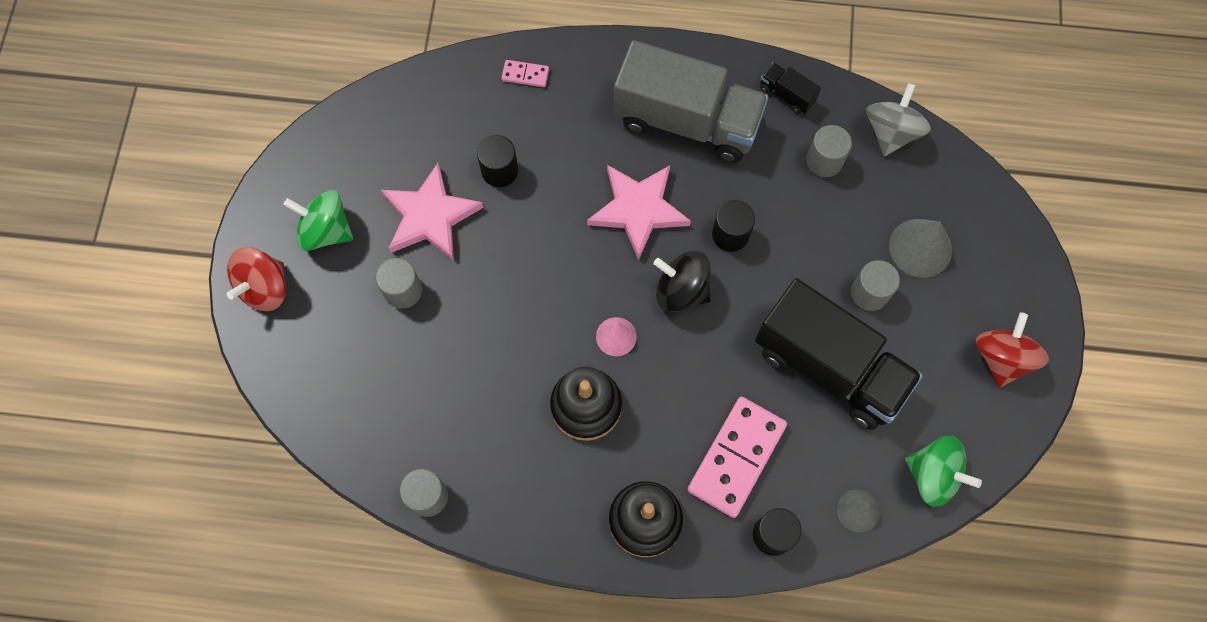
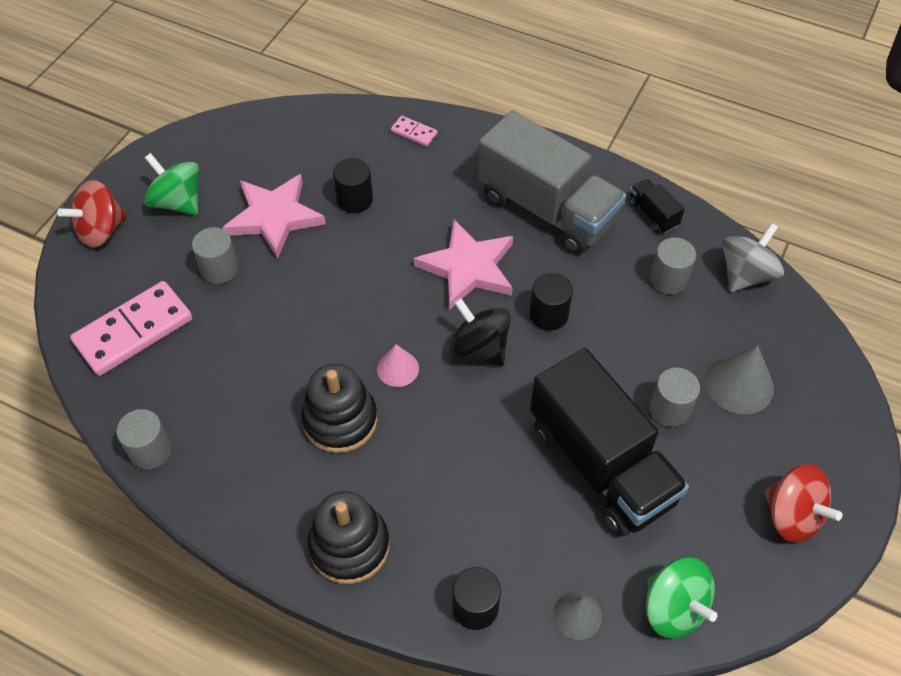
camera: 20 degrees right, 15 degrees down
(736, 457) = (469, 518): pink domino -> pink domino (133, 331)
(1001, 358) = (792, 516): red spinning top -> red spinning top turned 105 degrees clockwise

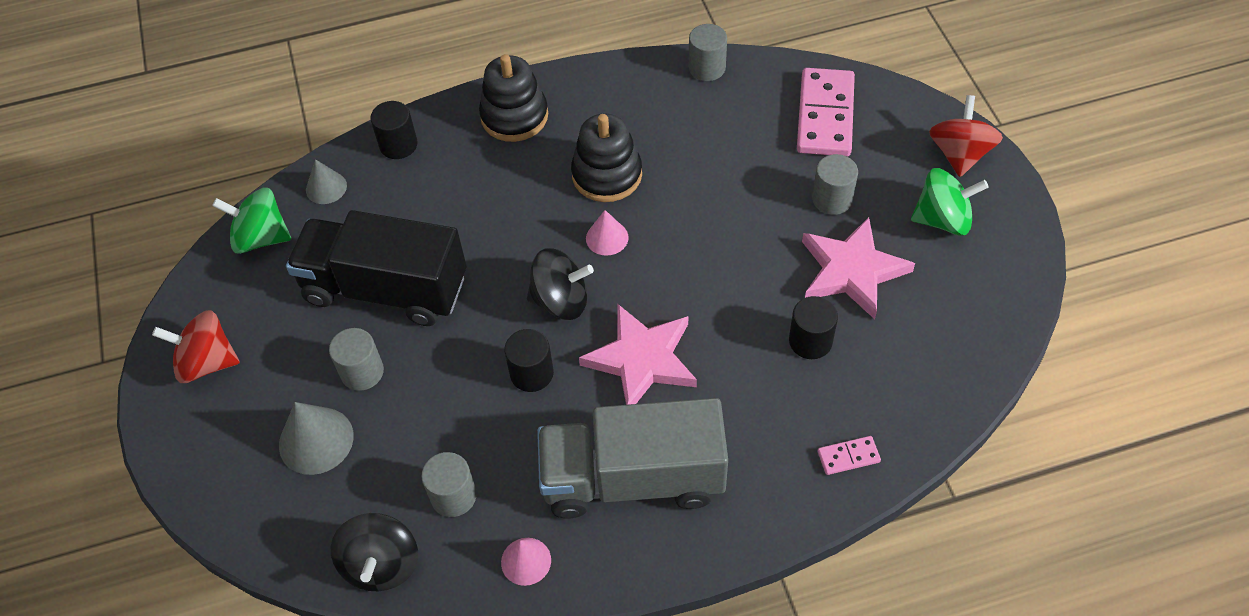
camera: 140 degrees right, 0 degrees up
(653, 214) = (526, 561): black truck -> pink cone
(746, 274) = (381, 564): grey spinning top -> black spinning top

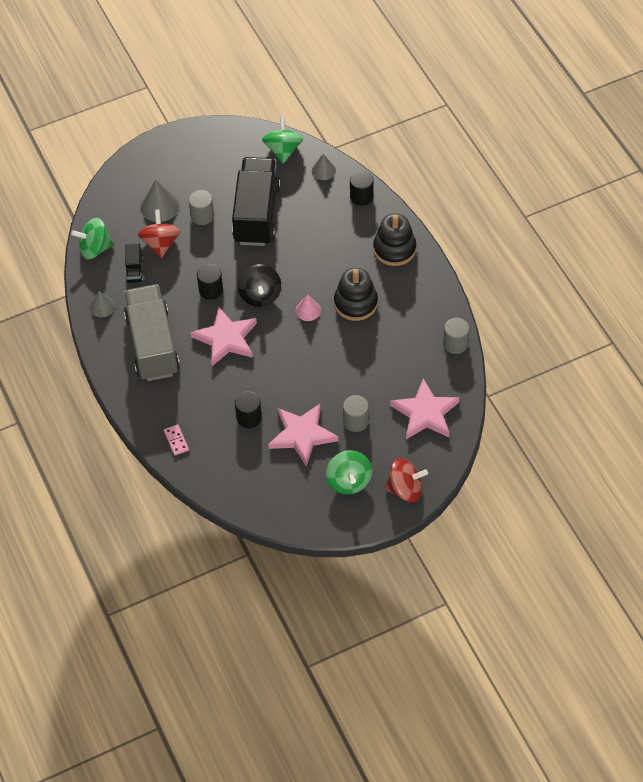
camera: 80 degrees right, 0 degrees up
(207, 362) = (200, 149): red spinning top -> red spinning top (160, 243)
(381, 564) = (95, 249): black spinning top -> green spinning top
(453, 496) = (134, 270): grey cylinder -> black truck
(526, 561) = (102, 306): pink cone -> grey cone
(825, 116) = (425, 413): pink domino -> pink star

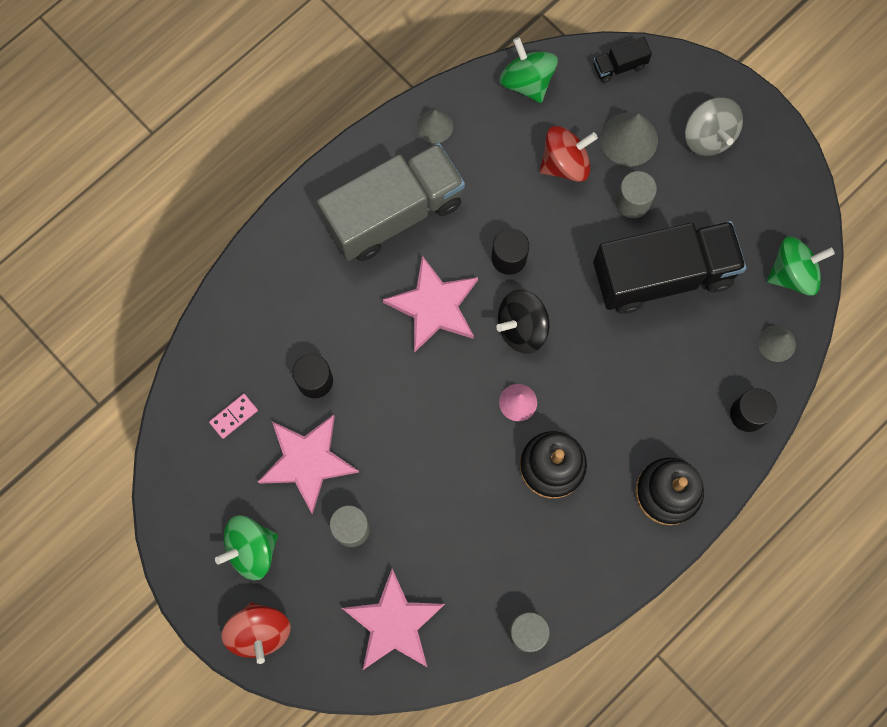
camera: 70 degrees right, 20 degrees up
(134, 270) = (509, 145): black truck -> black truck (619, 66)
(176, 166) = (708, 136): none -> grey spinning top
(176, 441) = (251, 298): pink domino -> pink domino (234, 416)

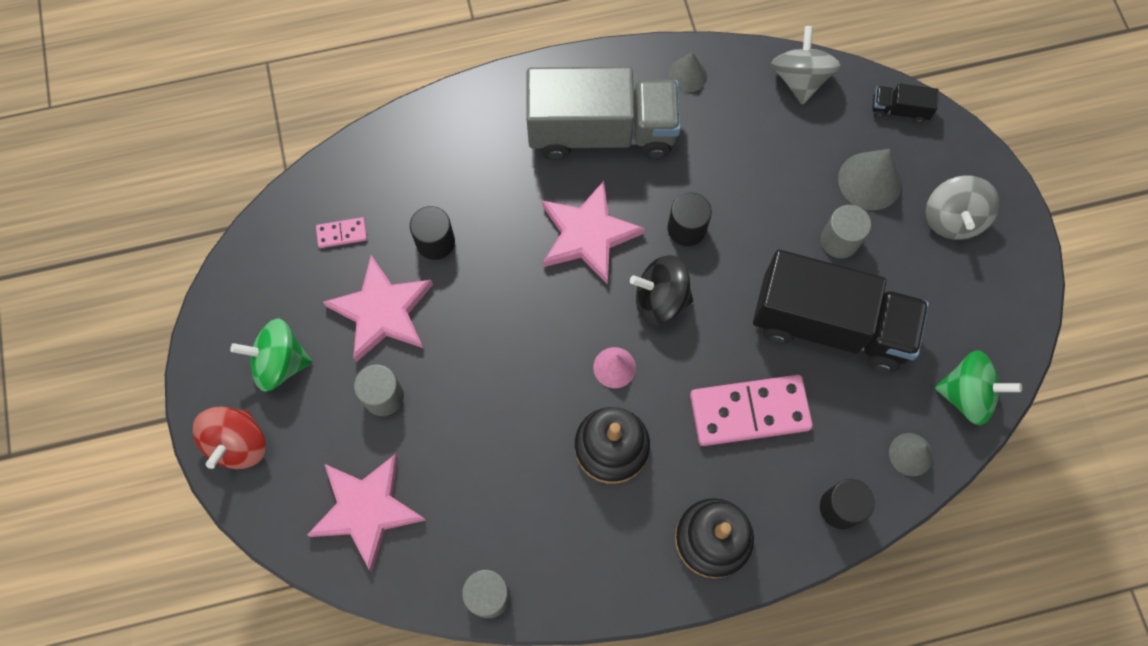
camera: 30 degrees right, 5 degrees down
(527, 81) = (800, 79): green spinning top -> grey spinning top
(565, 163) = (793, 171): red spinning top -> none
(640, 378) = (749, 411): none -> pink domino

